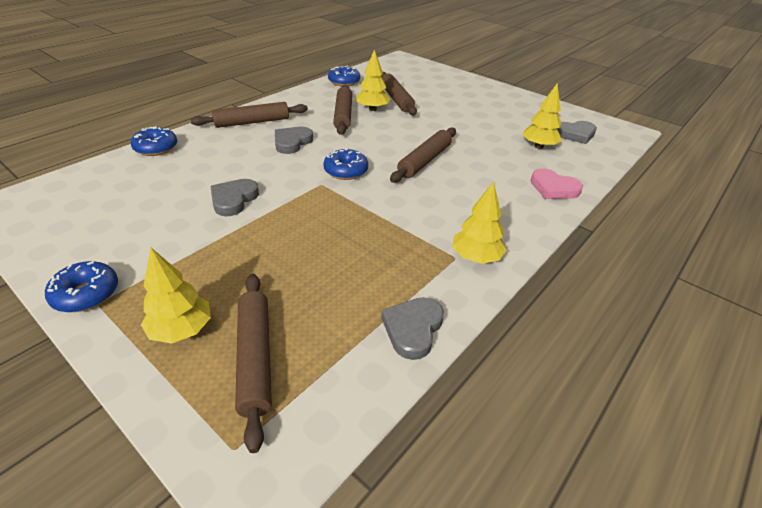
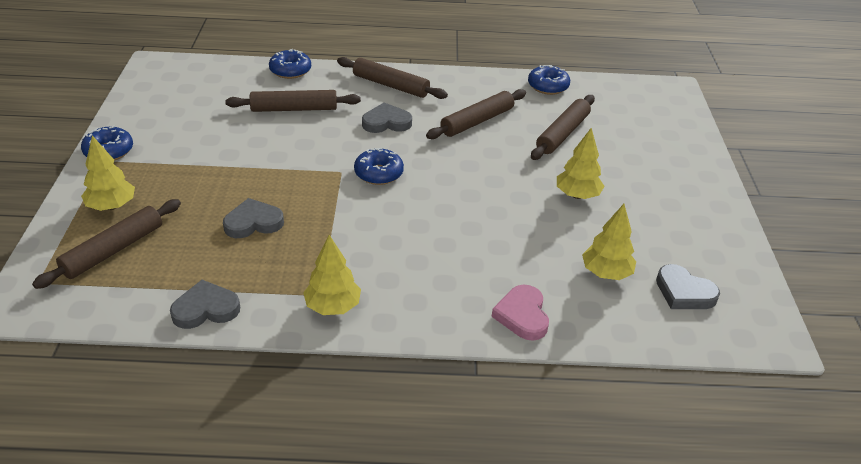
camera: 50 degrees right, 0 degrees up
(233, 200) = (267, 144): grey heart -> grey heart (253, 222)
(372, 109) = (516, 131): yellow tree -> yellow tree (577, 195)
(424, 161) = (458, 208): brown rolling pin -> brown rolling pin (294, 109)

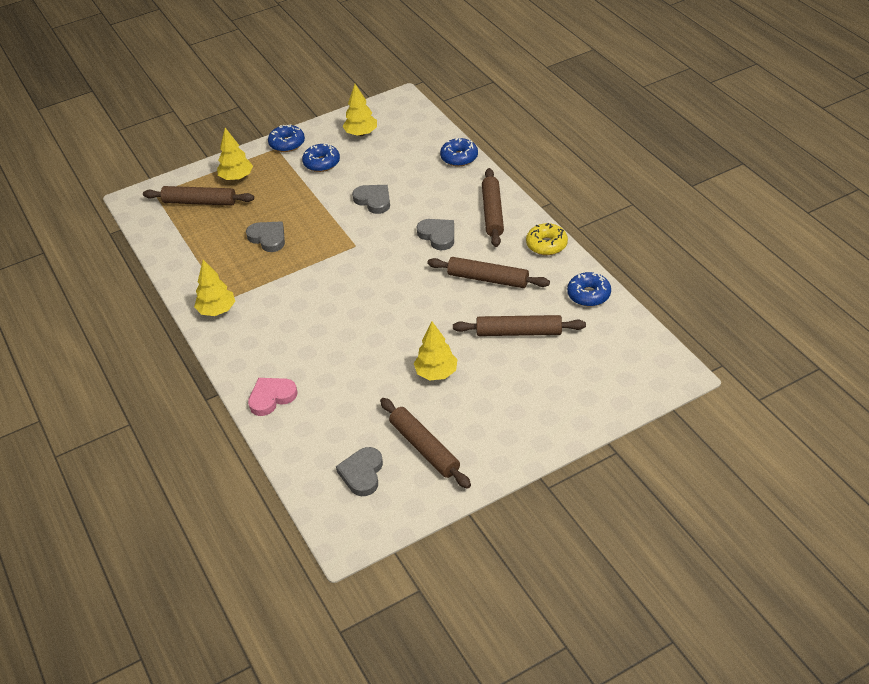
camera: 65 degrees right, 5 degrees up
(206, 309) = (178, 263): grey heart -> grey heart (373, 200)
(294, 109) = (410, 186): brown rolling pin -> brown rolling pin (424, 448)
(378, 173) = (369, 263): blue donut -> blue donut (321, 163)
(465, 79) = (546, 245): none -> yellow donut
(606, 273) = (350, 423): yellow tree -> yellow tree (361, 133)

